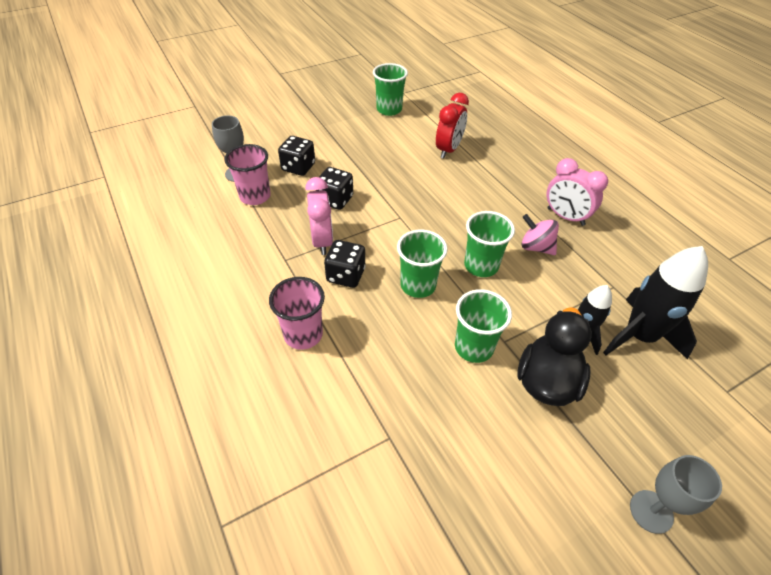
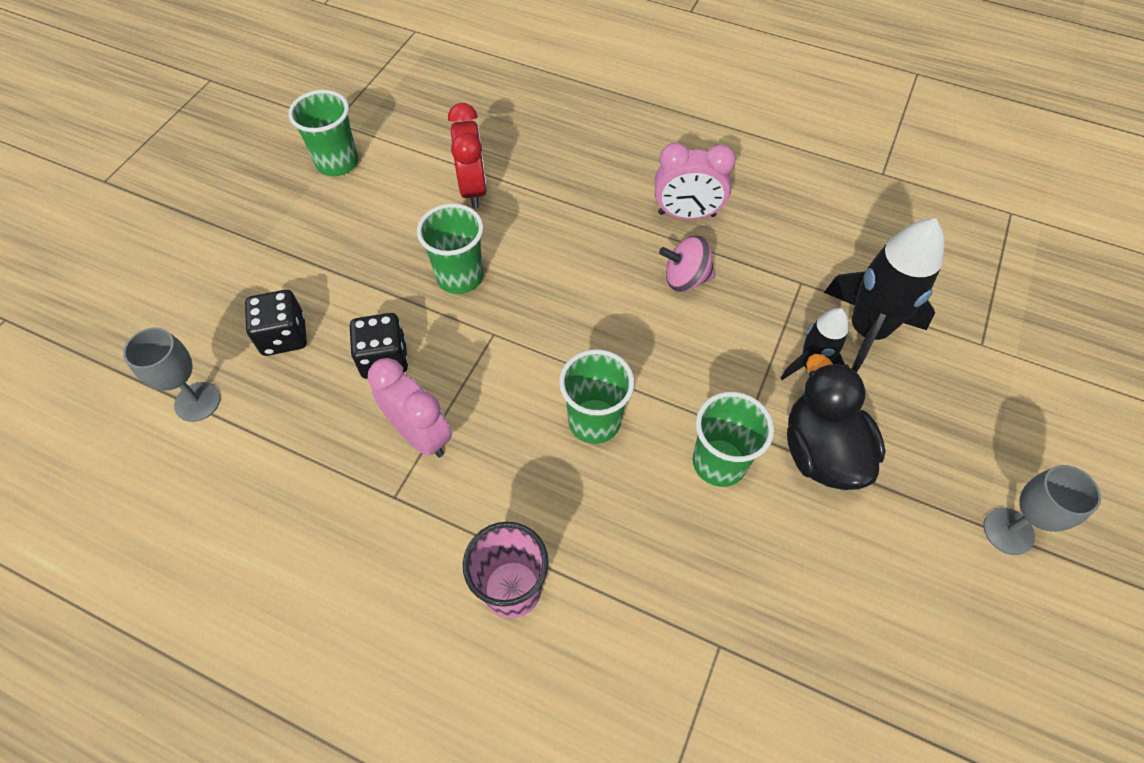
camera: 35 degrees left, 10 degrees up
(255, 196) = (260, 424): pink cup -> none
(346, 275) = (494, 466): black dice -> none
(481, 266) = (645, 345): green cup -> green cup (460, 277)

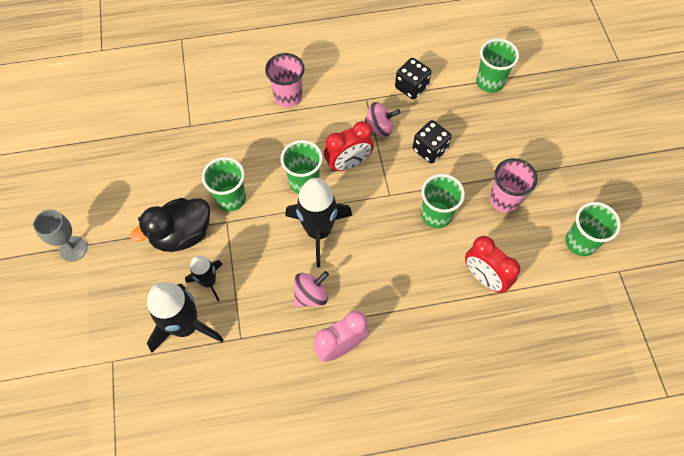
camera: 145 degrees right, 5 degrees up
(197, 402) = (490, 82): grey goblet -> green cup
(284, 336) = (487, 130): black dice -> black dice (411, 87)
(364, 246) = (504, 200): none -> pink cup
(420, 435) = (379, 128): pink clock -> pink spinning top
(511, 408) = (348, 164): none -> red clock
(623, 343) = (318, 231): none -> black rocket
(821, 452) = (182, 234): black duck -> black duck turned 105 degrees clockwise

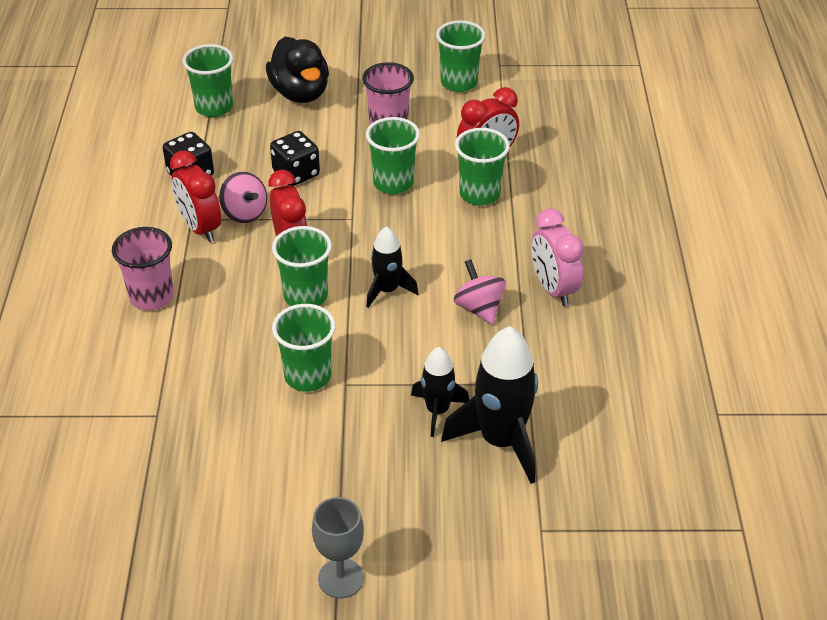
camera: 80 degrees left, 20 degrees down
(182, 234) = (352, 436): black duck -> black duck (300, 93)
(318, 231) = (387, 290): black rocket -> black rocket, size x0.58
(358, 106) = (200, 228): none -> red clock
(379, 128) = (244, 213): pink spinning top -> pink spinning top turned 135 degrees clockwise
(439, 278) = (479, 194): none -> green cup

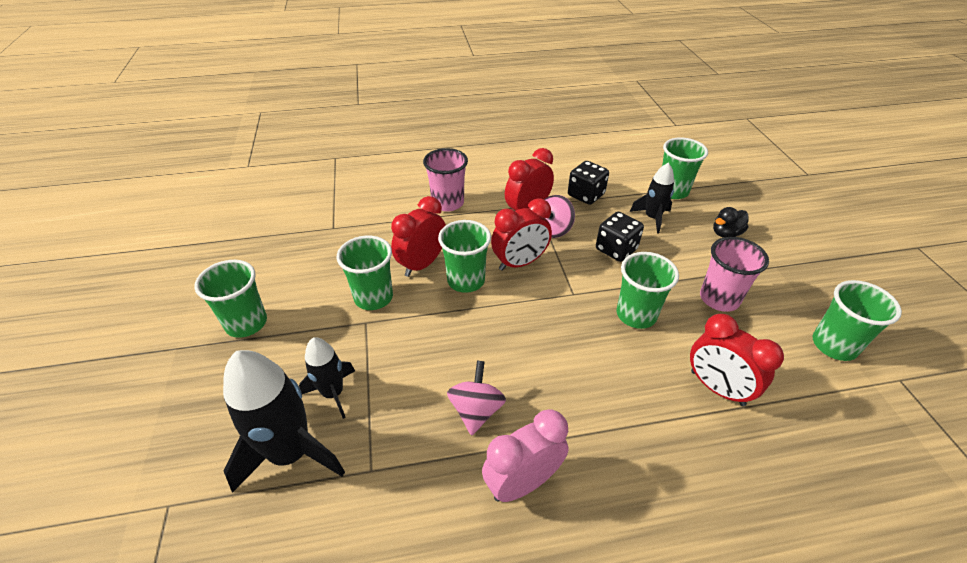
camera: 80 degrees right, 0 degrees up
(264, 330) = (422, 264): none -> red clock
(300, 93) = (726, 233): black duck -> black duck, size x0.53
(341, 578) = (157, 353): grey goblet -> none
(387, 290) = (485, 333): black rocket -> black rocket (652, 218)
(479, 194) = (654, 389): green cup -> green cup (246, 323)
(479, 308) = (476, 410): pink spinning top -> pink spinning top turned 45 degrees counterclockwise

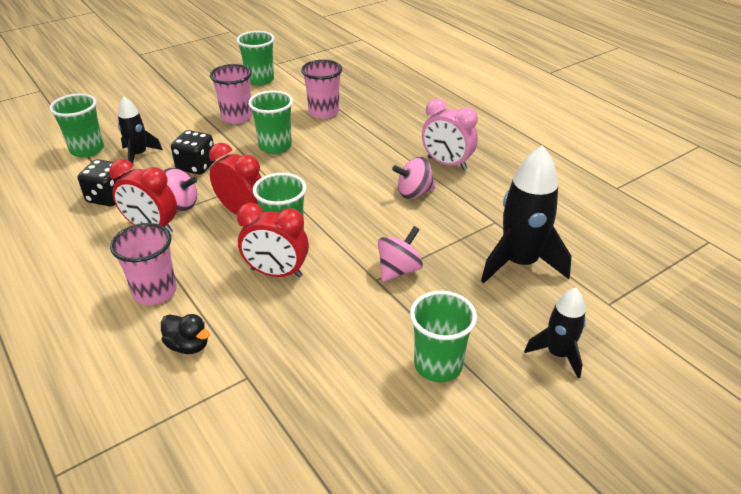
camera: 115 degrees left, 5 degrees down
(333, 393) = (458, 265): black rocket -> black rocket (558, 354)
(364, 343) = (399, 270): none -> pink spinning top
(373, 297) = (343, 287): green cup -> none
(717, 388) = (323, 112): red clock -> pink cup
(726, 233) = (150, 120): black duck -> black duck (188, 345)

